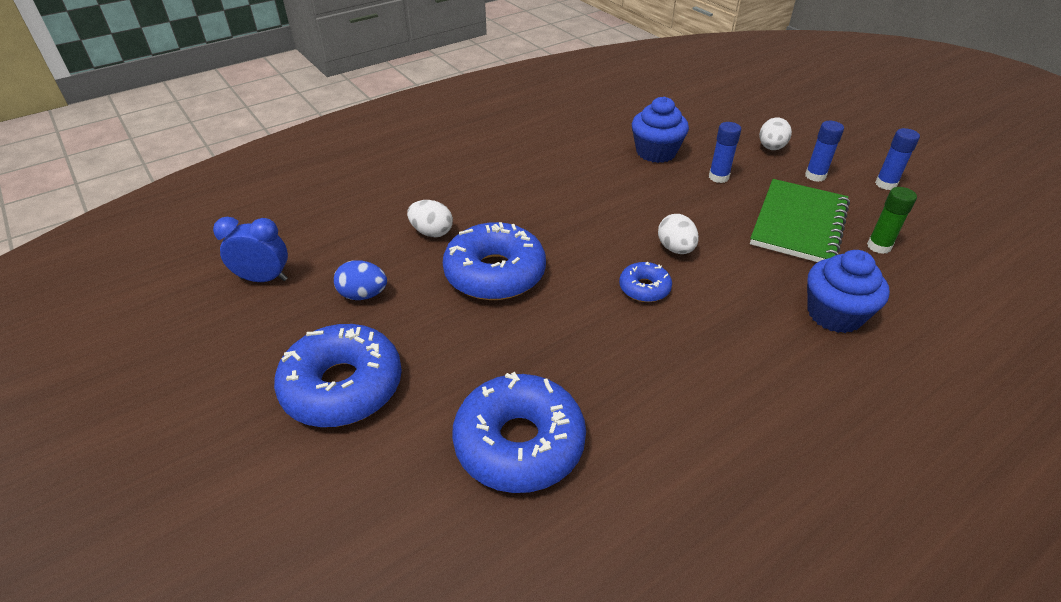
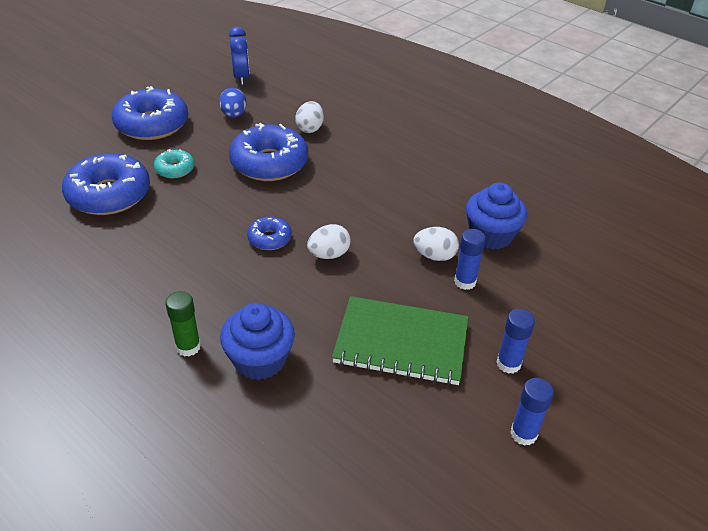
camera: 75 degrees right, 0 degrees up
(477, 364) = (175, 169): none -> turquoise donut
(771, 148) = (553, 326): white egg -> white egg (434, 256)
(879, 246) = (382, 409): green glue stick -> green glue stick (188, 347)

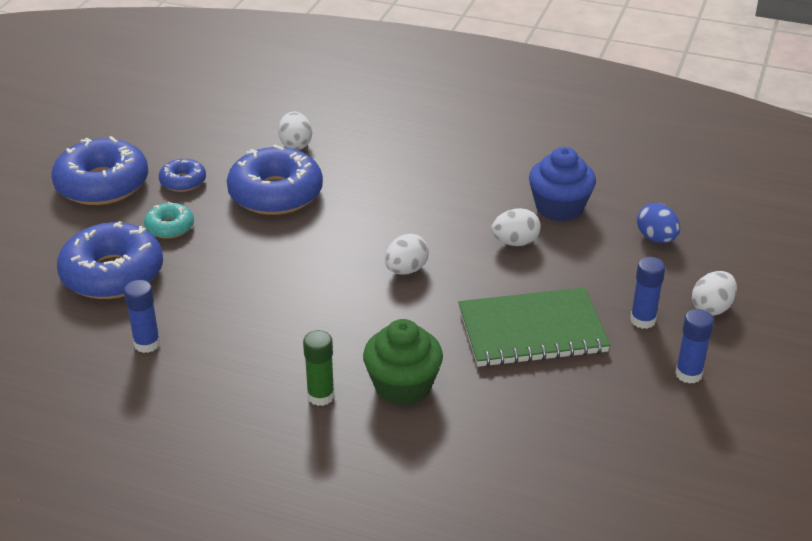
camera: 20 degrees left, 5 degrees down
(234, 115) = (194, 150): blue egg -> blue egg (656, 238)
(241, 78) = (171, 105): blue clock -> none
(260, 360) = (403, 386): blue cupcake -> green cupcake
(269, 239) = (332, 271): blue donut -> blue donut (183, 181)
(465, 282) = (560, 259): blue glue stick -> blue glue stick (147, 344)
(581, 372) = (711, 308): none -> white egg

